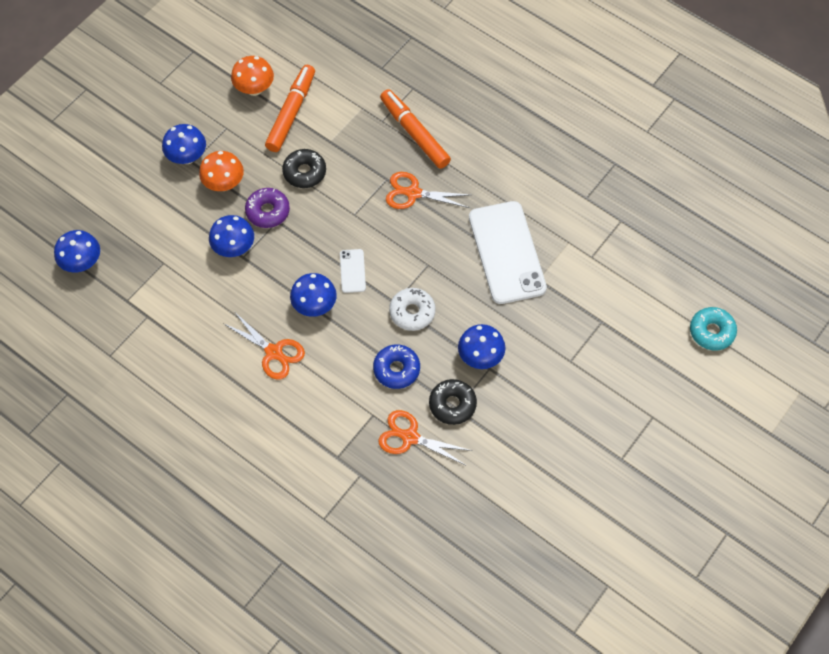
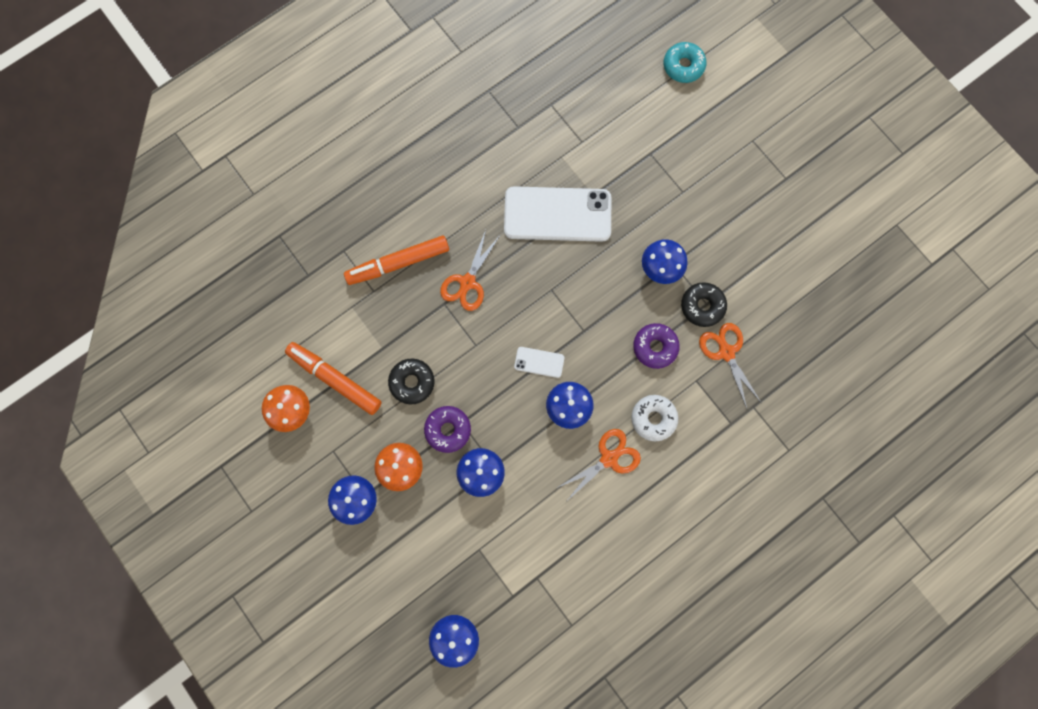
camera: 75 degrees left, 15 degrees up
(396, 369) = (655, 347): blue donut -> purple donut
(410, 437) = (726, 352): orange scissors -> orange scissors turned 120 degrees clockwise
(412, 312) = (598, 317): white donut -> white donut (653, 418)

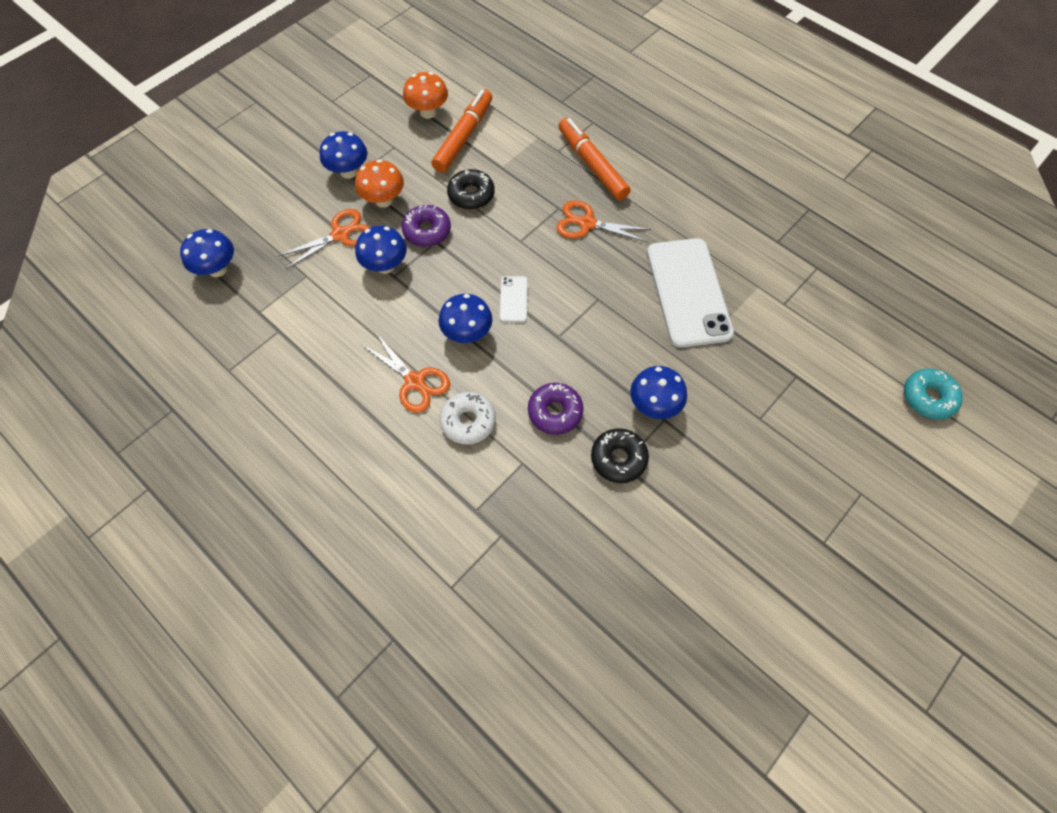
camera: 80 degrees right, 15 degrees down
(726, 352) = (565, 494): orange scissors -> orange scissors (340, 235)

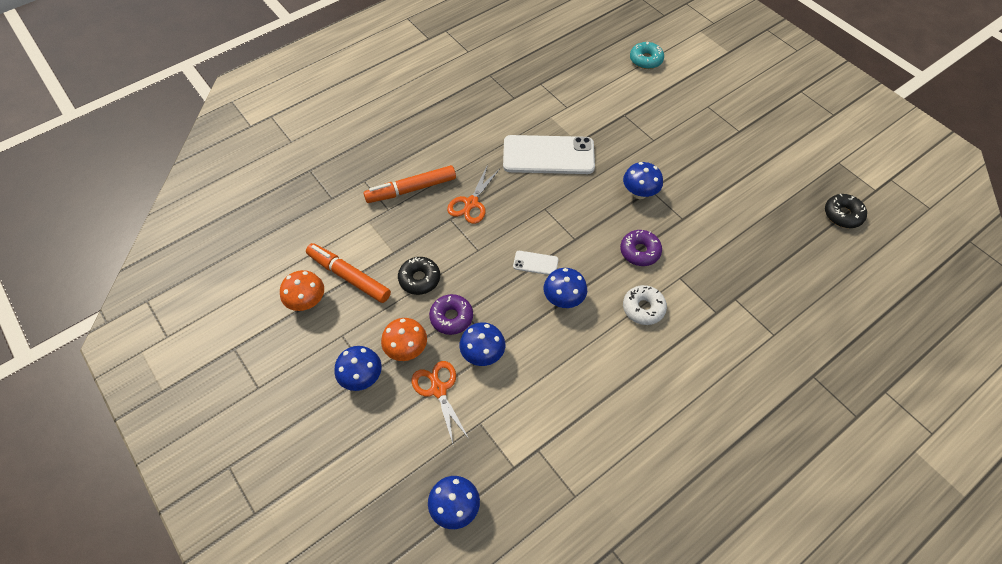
camera: 80 degrees left, 5 degrees down
(415, 381) = (604, 342): orange scissors -> none
(618, 459) = (679, 220): black donut -> black donut (842, 215)

